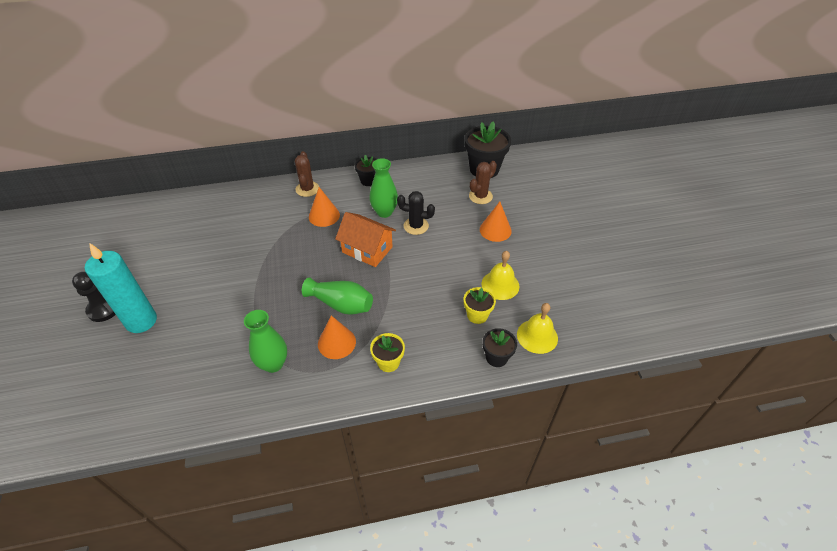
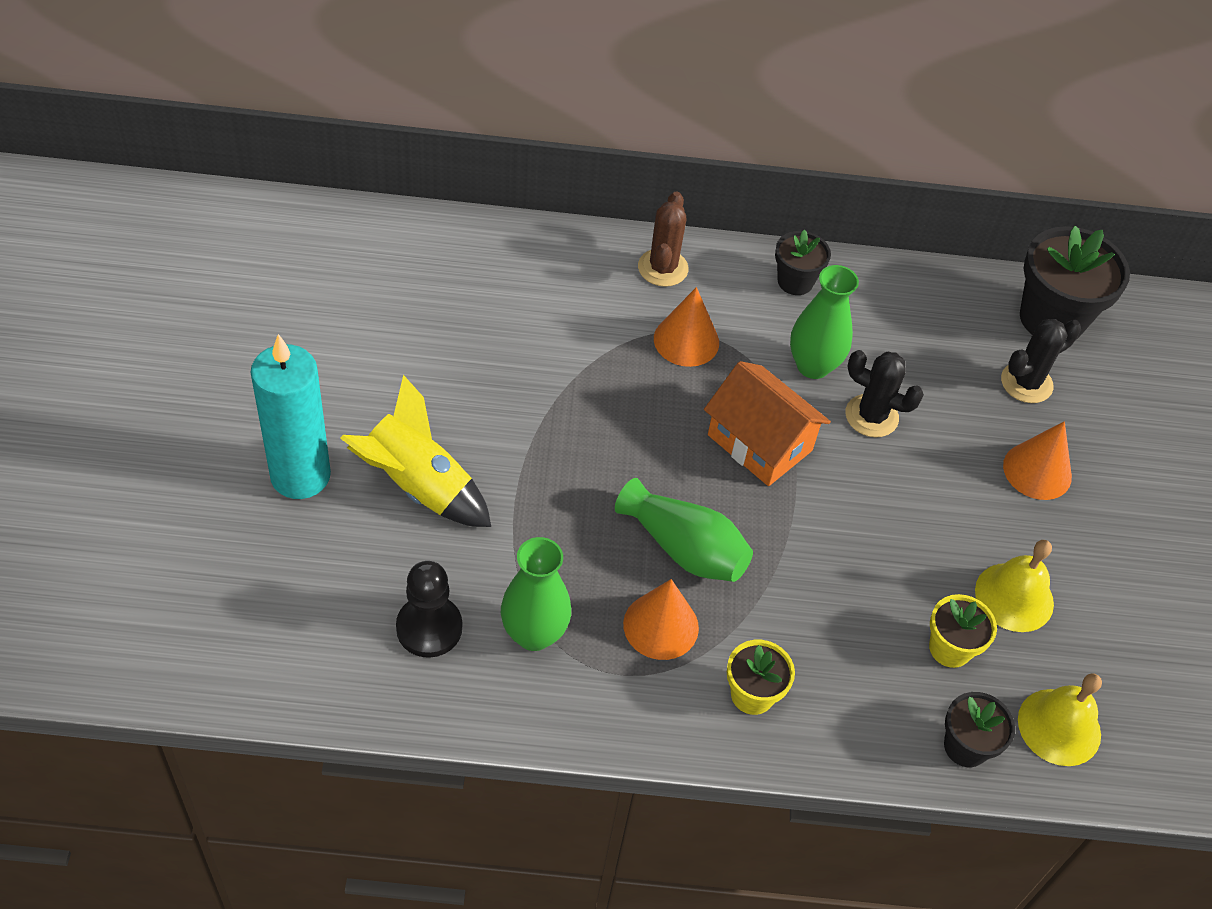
camera: 10 degrees right, 5 degrees up
(104, 309) = (234, 430): black pawn -> black pawn (429, 628)
(203, 310) = (418, 485): none -> yellow rocket
(480, 196) = (1026, 383): brown cactus -> black cactus

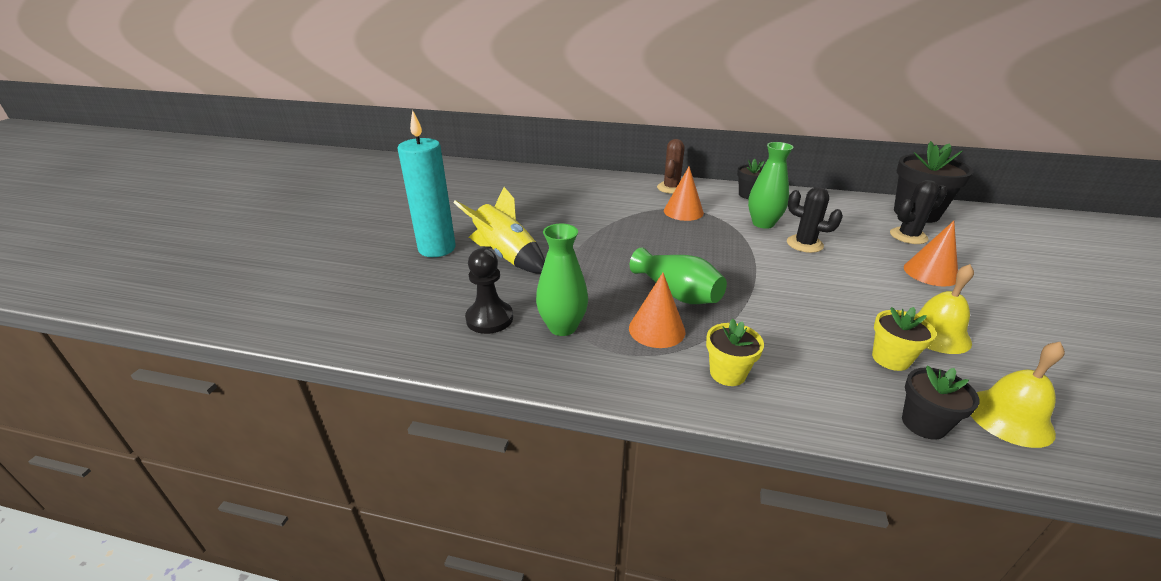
camera: 15 degrees right, 20 degrees down
(760, 442) = (730, 251): orange house -> none

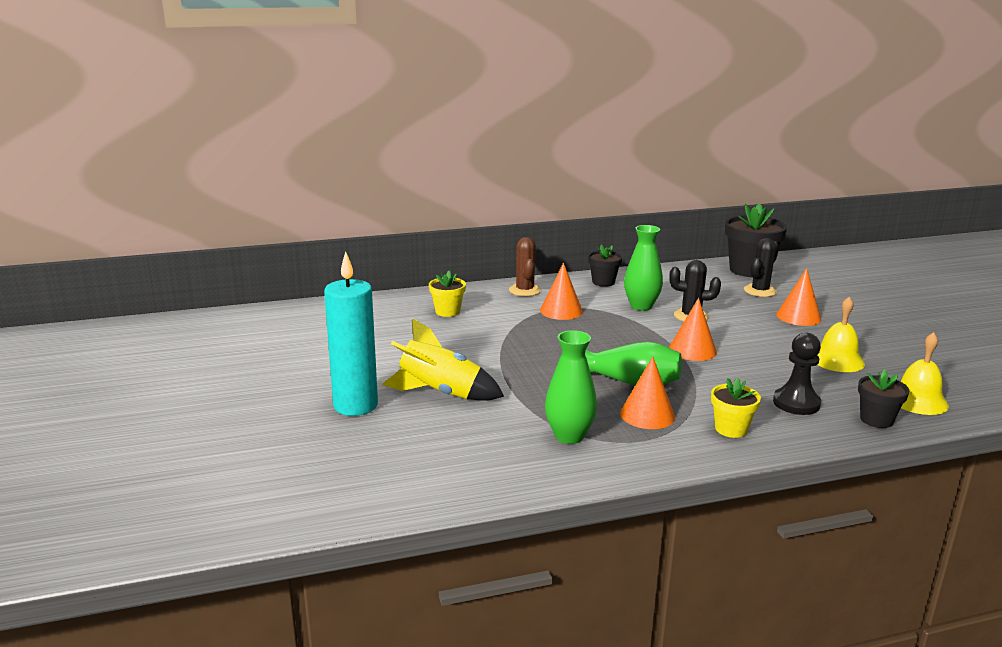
camera: 30 degrees left, 10 degrees down
(489, 319) = (496, 449): black pawn -> black pawn (796, 403)
(771, 277) = (692, 350): none -> orange cone
(890, 359) = (824, 385): yellow flower pot -> yellow flower pot (447, 311)

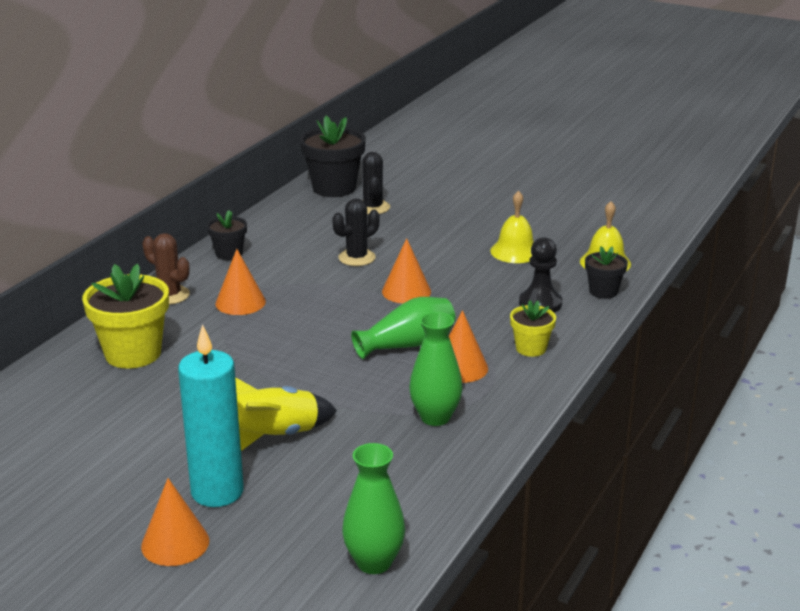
camera: 45 degrees left, 5 degrees up
(447, 311) = (133, 353): yellow flower pot -> yellow flower pot, size x1.81
(641, 306) = (301, 266): green vase -> green vase (374, 562)
(798, 316) = (436, 222): orange cone -> orange cone (175, 543)

